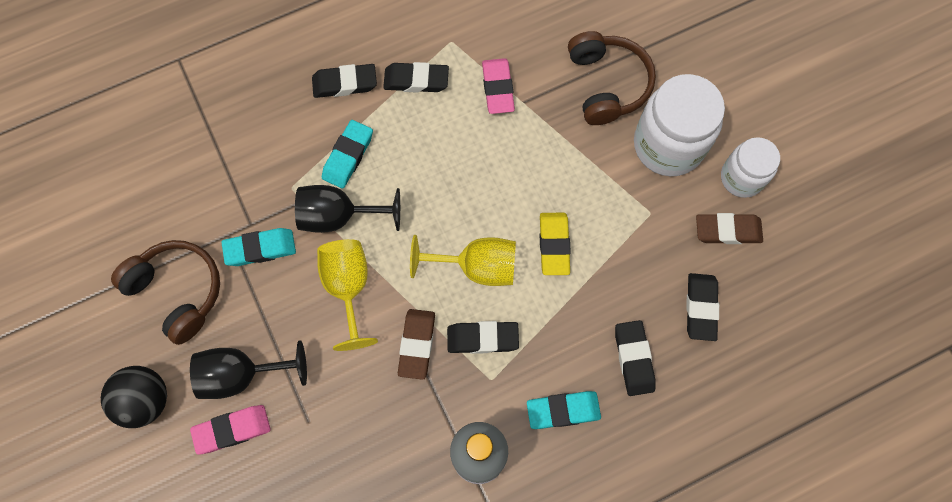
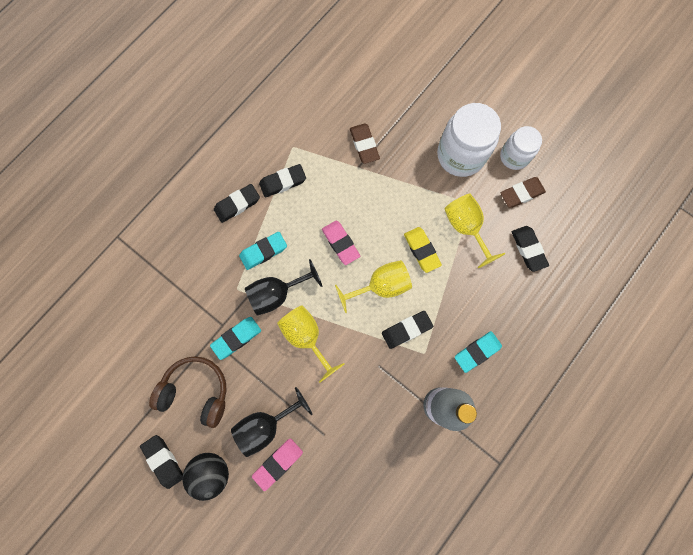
camera: 25 degrees left, 5 degrees up
(348, 156) = (263, 252): turquoise eraser -> turquoise eraser turned 60 degrees clockwise
(417, 344) = (368, 353): brown eraser -> brown eraser (364, 145)
(497, 88) = (337, 165): pink eraser -> pink eraser (340, 243)
(607, 84) = (404, 132): brown headphones -> none
(628, 242) = (466, 228): none -> yellow goblet
(633, 359) = (503, 299): black eraser -> black eraser (164, 460)

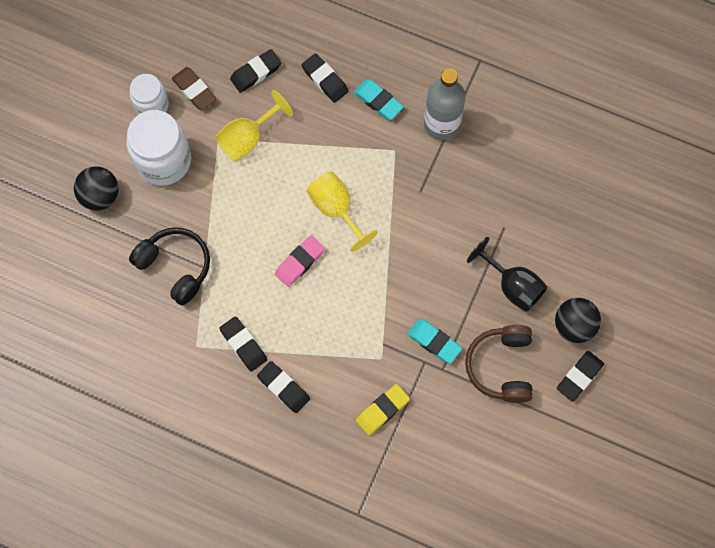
camera: 105 degrees left, 5 degrees down
(263, 252) = (331, 342): turquoise eraser -> none
(277, 293) = (374, 314): black goblet -> none
(278, 463) = (545, 263): pink eraser -> none
(306, 337) = (412, 270): yellow goblet -> none
(364, 145) = (175, 267): brown eraser -> black headphones
(406, 330) = (375, 173): black eraser -> black eraser (325, 80)
(421, 250) = (285, 177): yellow eraser -> yellow eraser (382, 410)
(441, 101) = (100, 196): none -> black ball

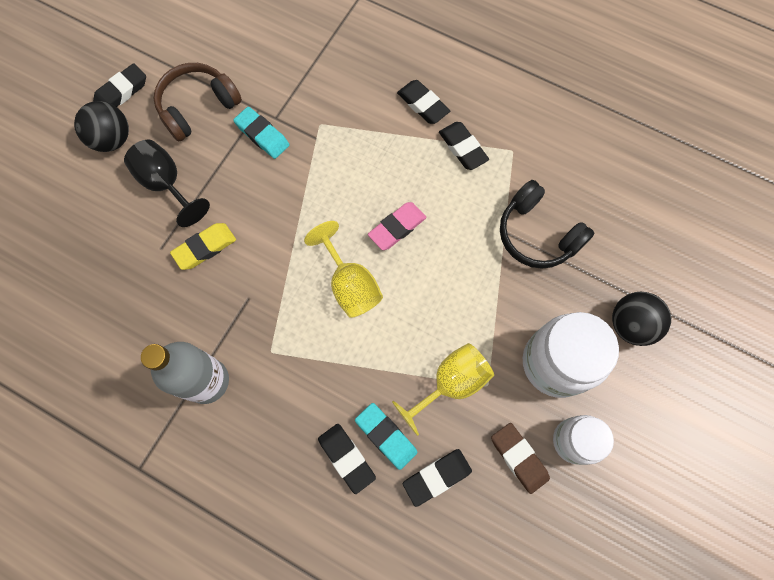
camera: 175 degrees left, 0 degrees up
(378, 101) = (281, 420): turquoise eraser -> turquoise eraser (386, 436)
(382, 410) = (325, 77): yellow eraser -> yellow eraser (205, 248)
(501, 366) = (198, 107): brown headphones -> brown headphones turned 135 degrees counterclockwise

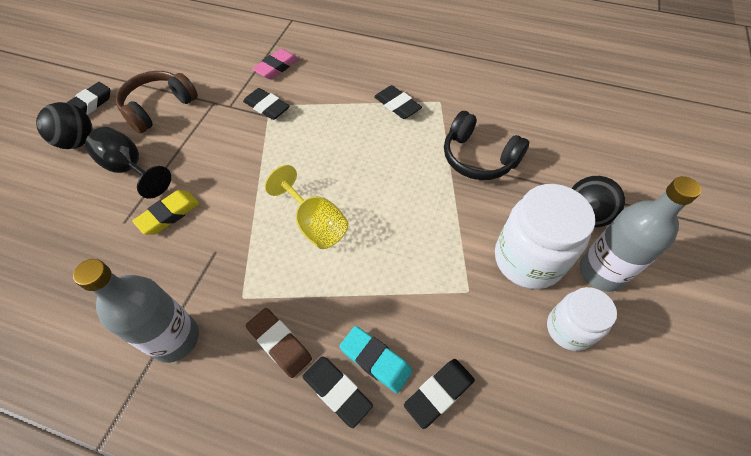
camera: 10 degrees left, 15 degrees down
(262, 135) = (219, 120): turquoise eraser -> none
(397, 228) = (351, 171): pink eraser -> pink eraser (276, 67)
(423, 105) = (356, 81): black eraser -> black eraser (267, 107)
(450, 384) = (431, 296): yellow goblet -> none
(519, 458) = (519, 356): brown eraser -> brown eraser (280, 343)
(625, 389) = (601, 272): none -> grey bottle

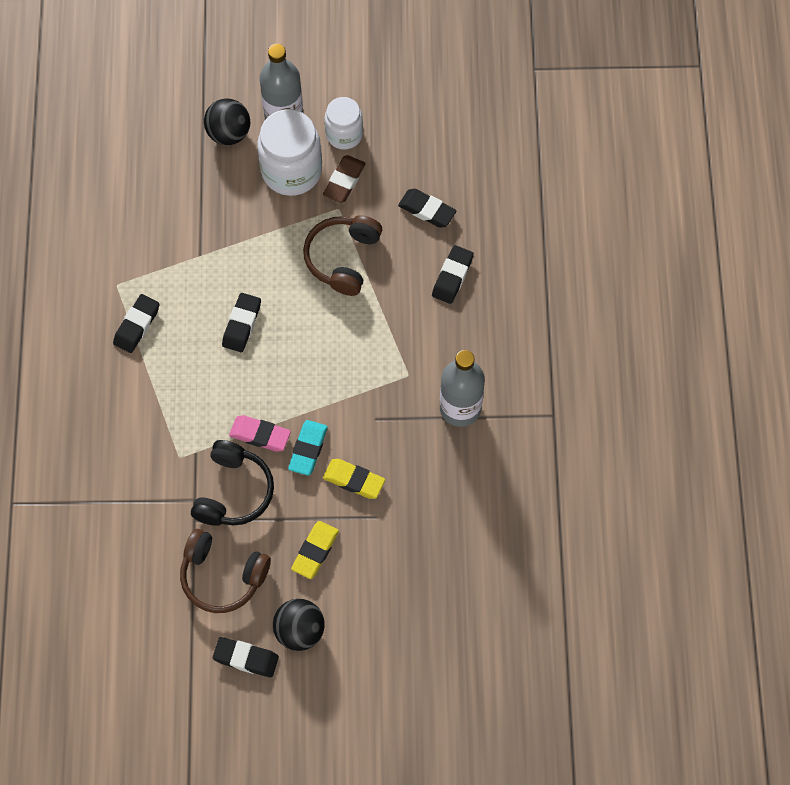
camera: 110 degrees left, 10 degrees up
(130, 169) = (315, 551): black goblet -> yellow eraser
(267, 107) = (183, 459): black eraser -> black eraser (242, 324)
(276, 67) = (113, 479): pink eraser -> pink eraser (260, 435)
(280, 343) = (434, 330): brown eraser -> brown eraser (344, 181)
(315, 224) = (317, 348): yellow goblet -> none
(376, 360) = (420, 258): turquoise eraser -> turquoise eraser (308, 449)
(405, 277) = (343, 258): none -> brown headphones
(478, 158) = (188, 230): black headphones -> black headphones (233, 491)

